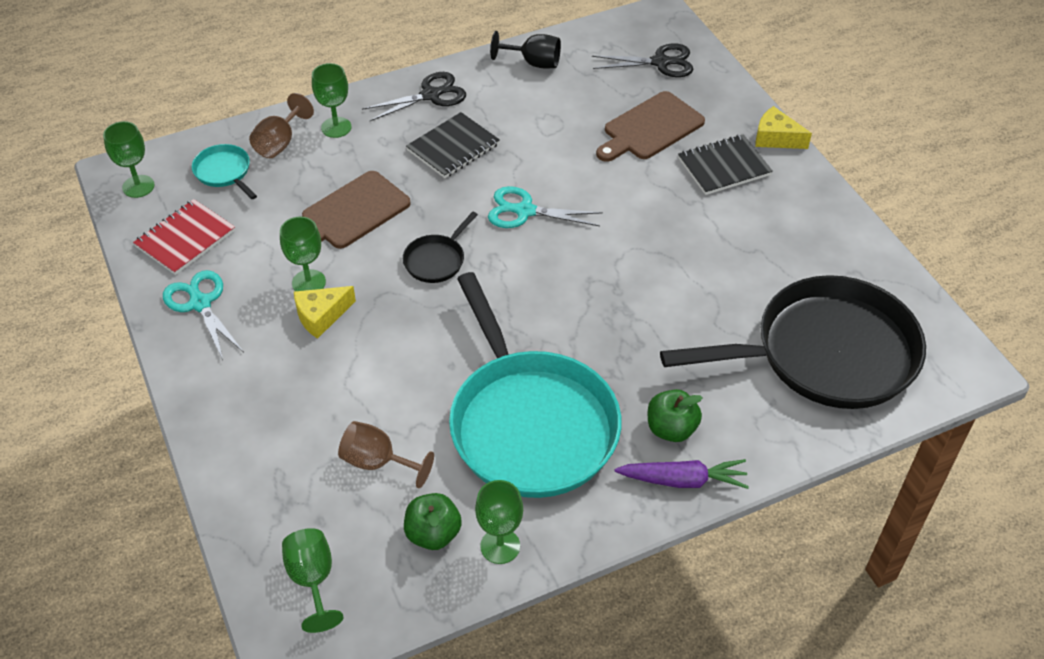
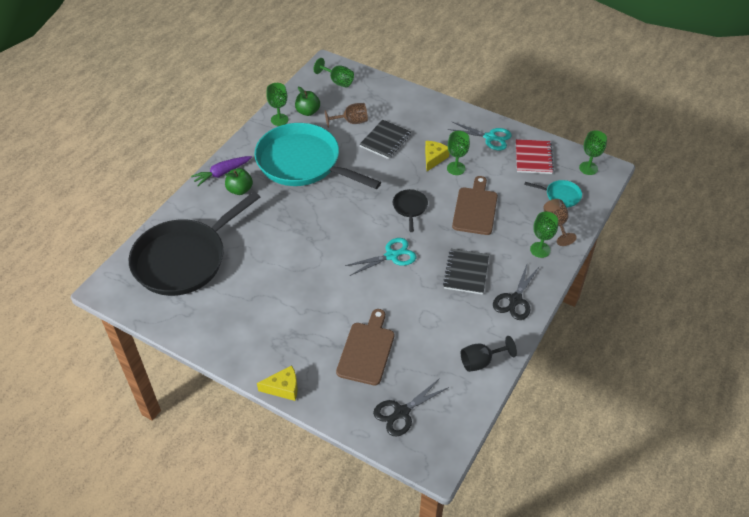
camera: 145 degrees right, 0 degrees up
(724, 167) = (303, 346): black notebook -> black notebook (385, 140)

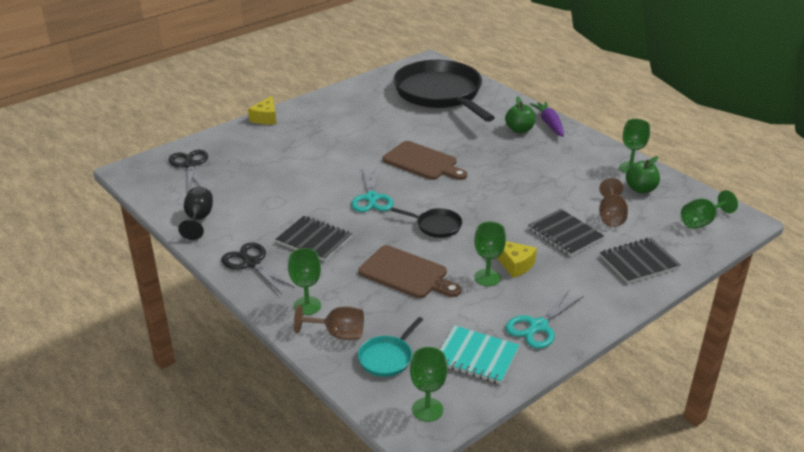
camera: 110 degrees right, 15 degrees down
(303, 163) = (546, 171): turquoise pan -> none
(367, 350) = (267, 161): brown cutting board -> brown cutting board (422, 162)
(399, 104) = (639, 262): none -> black notebook
(533, 158) = (476, 356): red notebook -> turquoise notebook

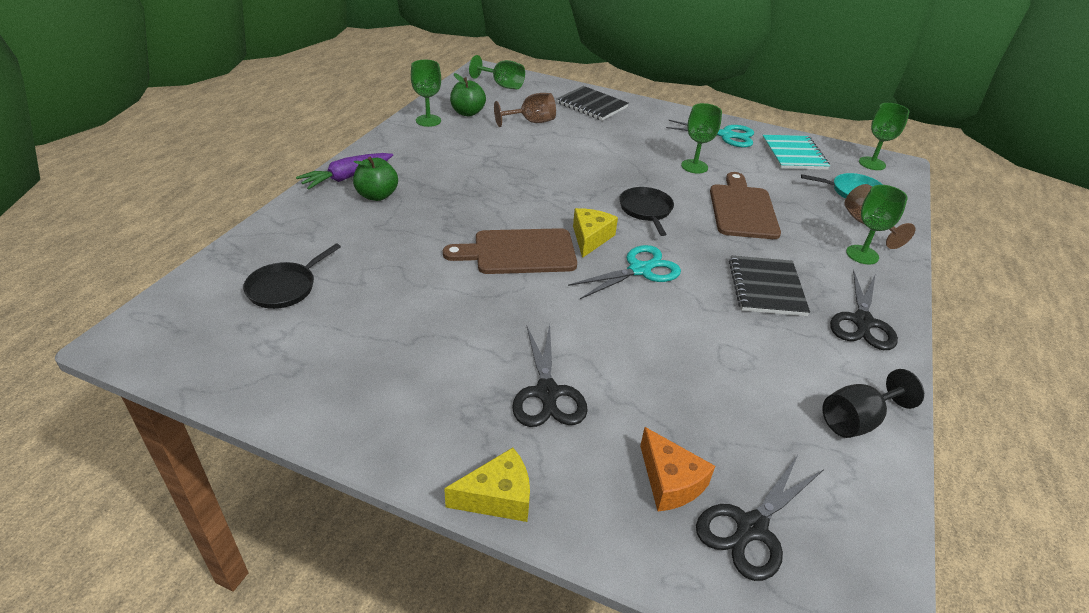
camera: 120 degrees left, 5 degrees up
(229, 155) = (670, 481): none -> orange cheese
(306, 141) = (547, 393): none -> black scissors
(422, 162) = (519, 252): brown cutting board -> brown cutting board turned 105 degrees counterclockwise
(440, 94) = (285, 288): black pan -> black pan, size x0.40
(514, 264) = (659, 157): yellow cheese -> yellow cheese (590, 238)
(565, 234) = (584, 139): black notebook -> none

